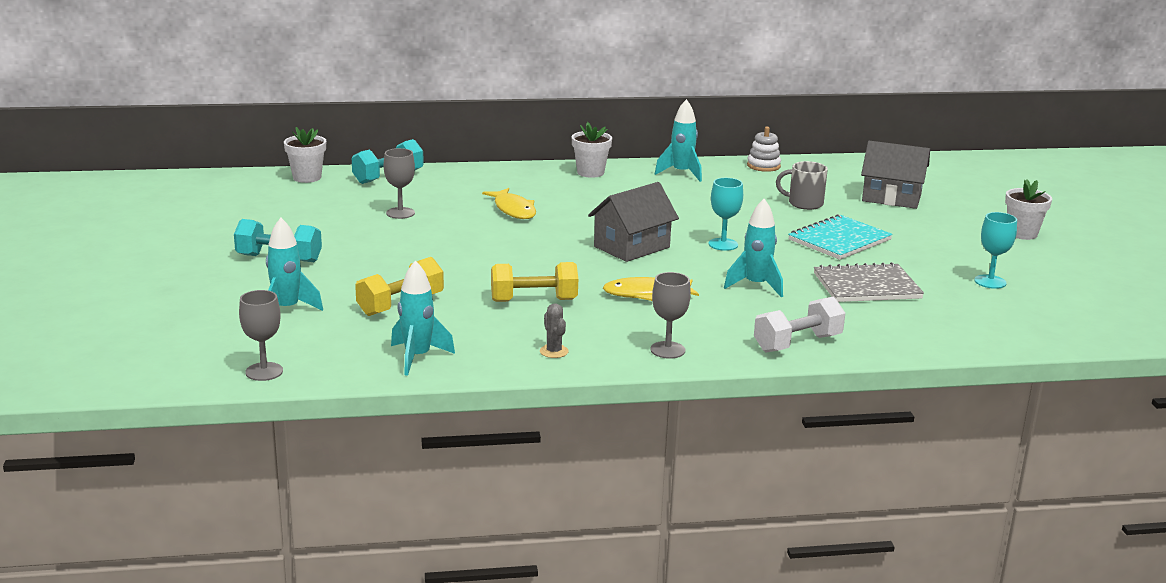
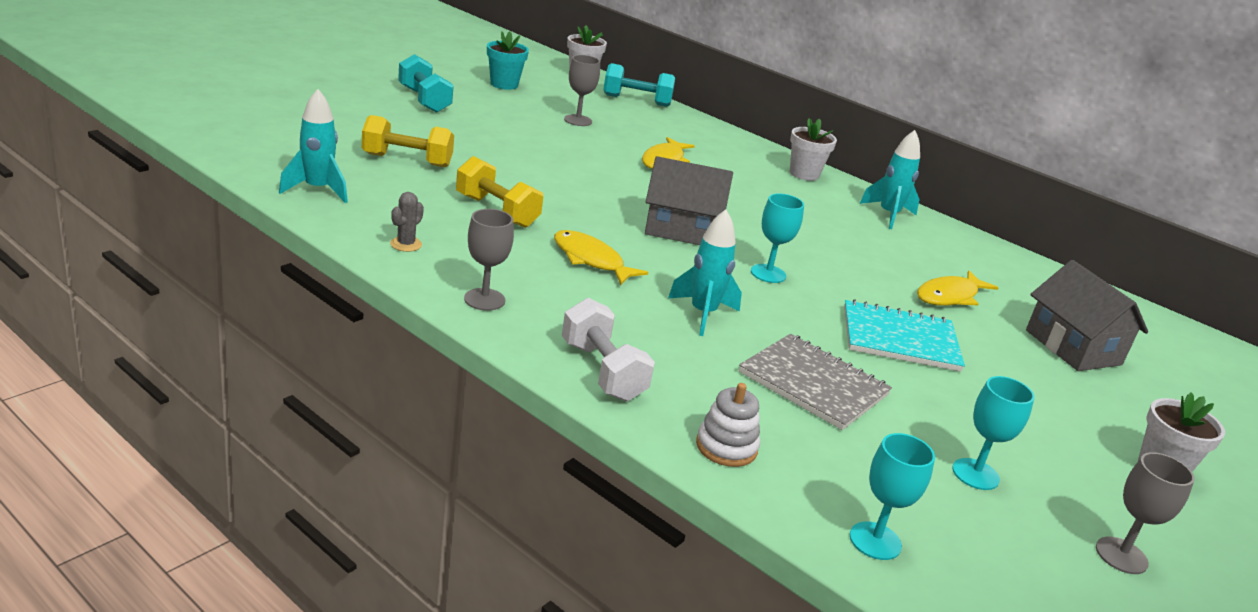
camera: 45 degrees right, 5 degrees up
(264, 371) = (221, 141): grey goblet -> grey goblet (1121, 555)
(286, 215) = (504, 84): none -> turquoise flower pot
(287, 310) = (339, 123): turquoise rocket -> none
(763, 166) = (994, 253): white stacking toy -> white stacking toy (726, 447)
(797, 343) = (602, 371): white dumbbell -> white dumbbell turned 45 degrees clockwise
(804, 203) = (949, 296): grey mug -> yellow fish
(1026, 333) = (875, 541): none -> turquoise goblet

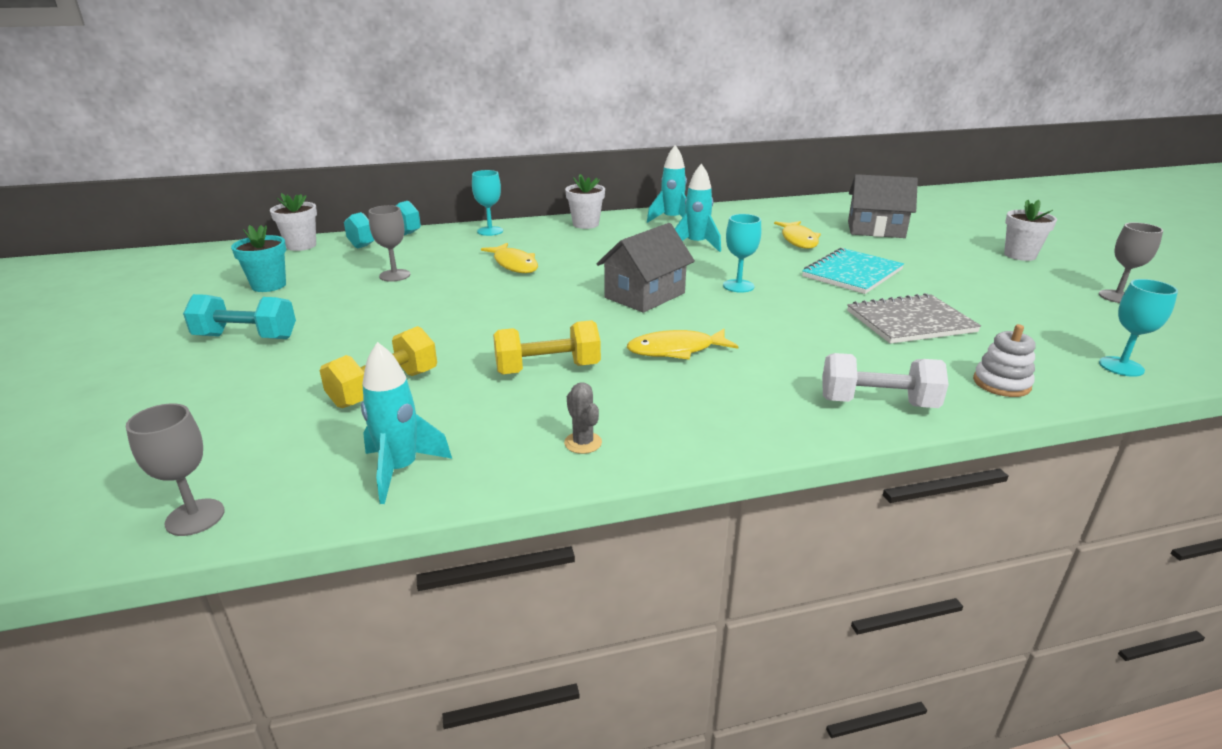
camera: 50 degrees left, 0 degrees up
(484, 299) = (726, 427): grey goblet -> grey goblet (195, 517)
(702, 314) = (793, 330): turquoise rocket -> turquoise rocket (696, 245)
(975, 474) = (1031, 307): turquoise goblet -> turquoise goblet (490, 231)

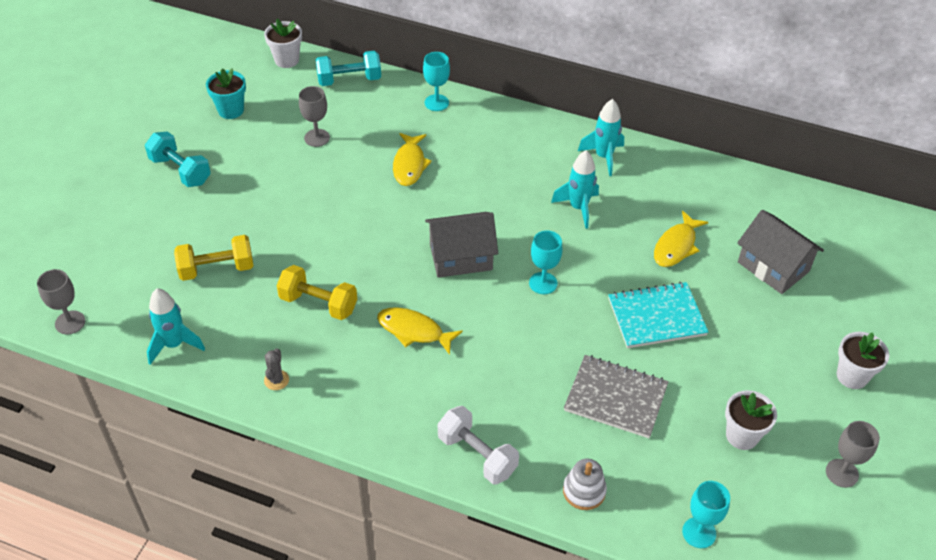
camera: 35 degrees right, 20 degrees up
(585, 224) = (522, 128): white flower pot -> white flower pot (742, 436)

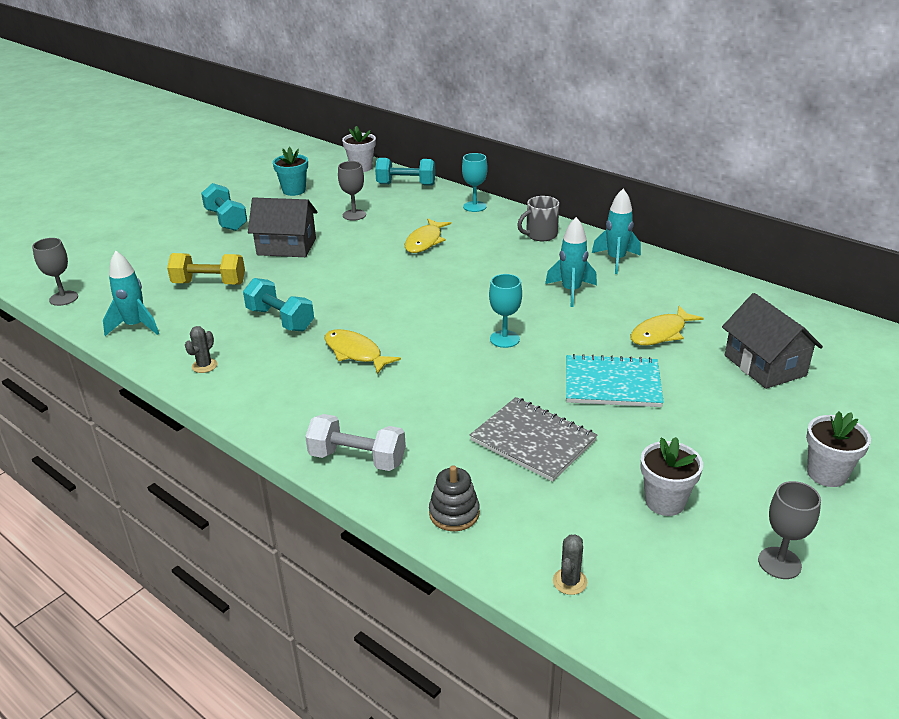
camera: 20 degrees right, 15 degrees down
(318, 303) = (280, 319): yellow dumbbell -> turquoise dumbbell
(461, 257) = (434, 308): grey house -> grey house (286, 246)
(477, 455) = (357, 459): white dumbbell -> white dumbbell turned 45 degrees counterclockwise
(519, 134) = (540, 235): none -> grey mug
(584, 491) = (454, 513): white stacking toy -> grey stacking toy
(699, 532) = (569, 581): turquoise goblet -> grey cactus

